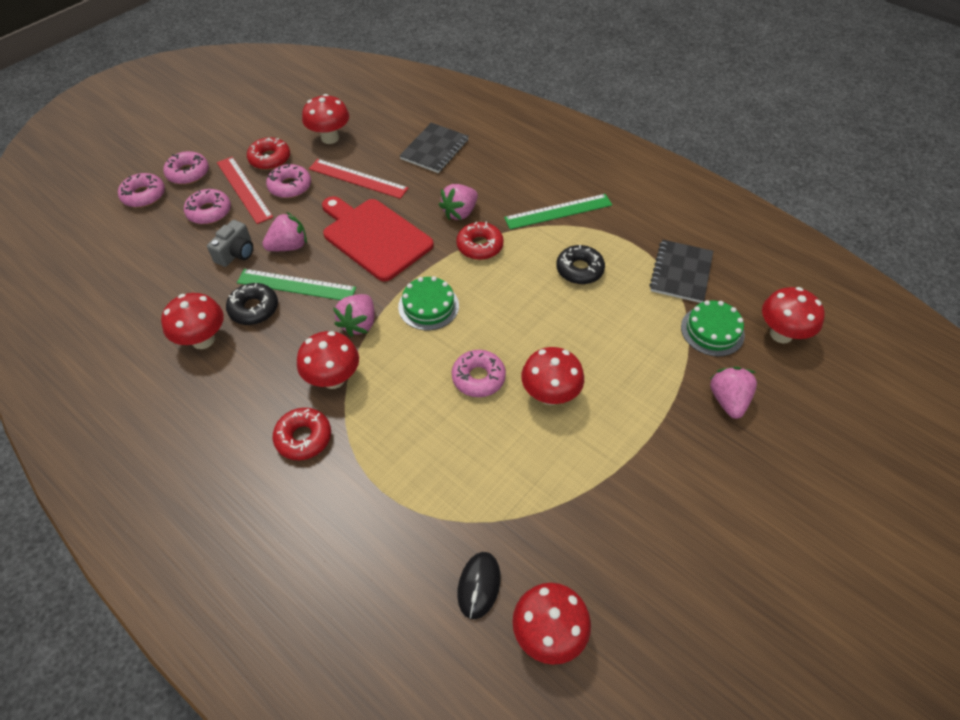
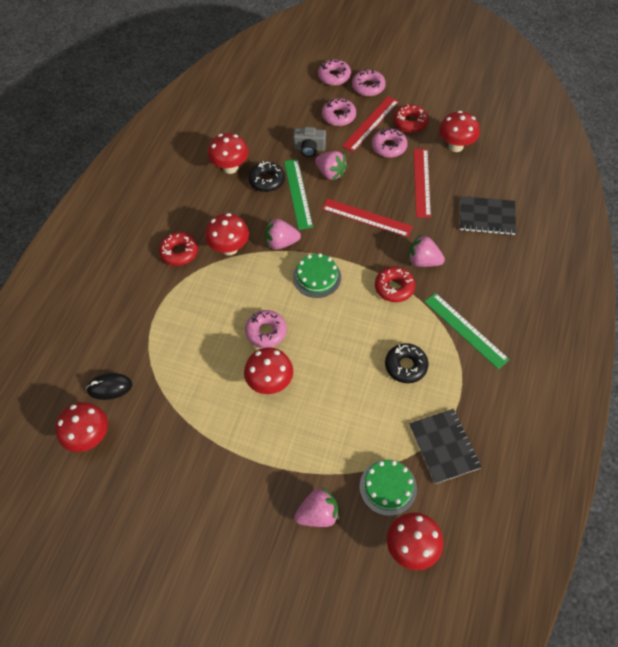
camera: 70 degrees right, 5 degrees up
(374, 237) = (366, 217): red cutting board -> red ruler
(681, 273) = (444, 446): black notebook -> black notebook turned 75 degrees clockwise

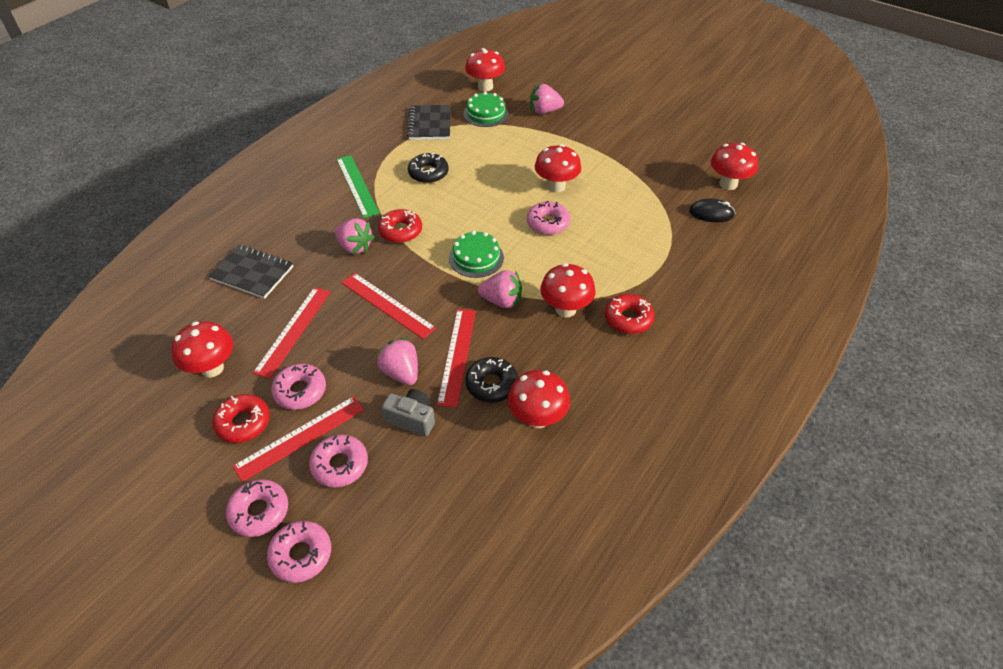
camera: 165 degrees left, 10 degrees down
(297, 193) = (457, 356): green ruler -> red ruler

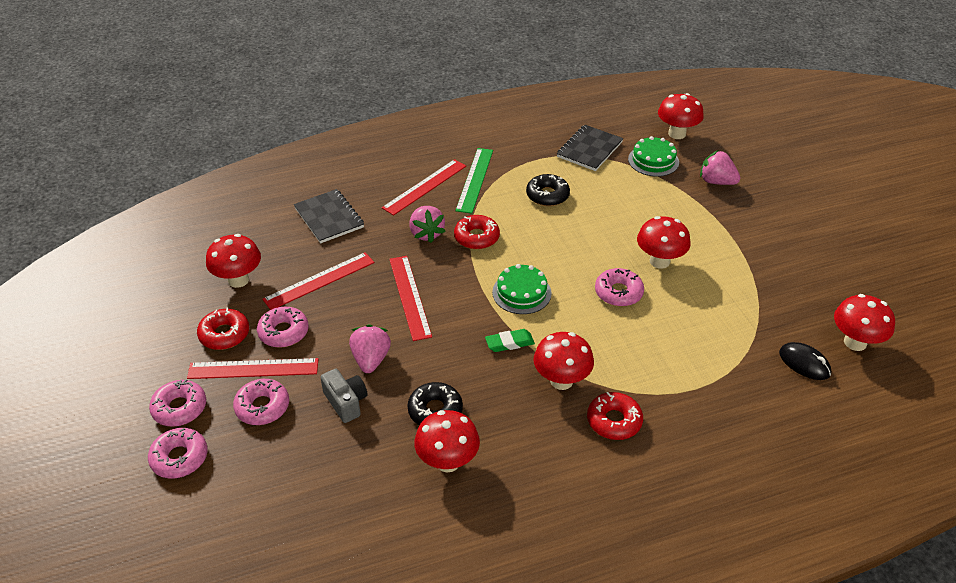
camera: 35 degrees right, 5 degrees down
(457, 356) = (428, 370): red ruler -> red ruler (425, 187)
(502, 301) = (509, 343): pink strawberry -> green eraser

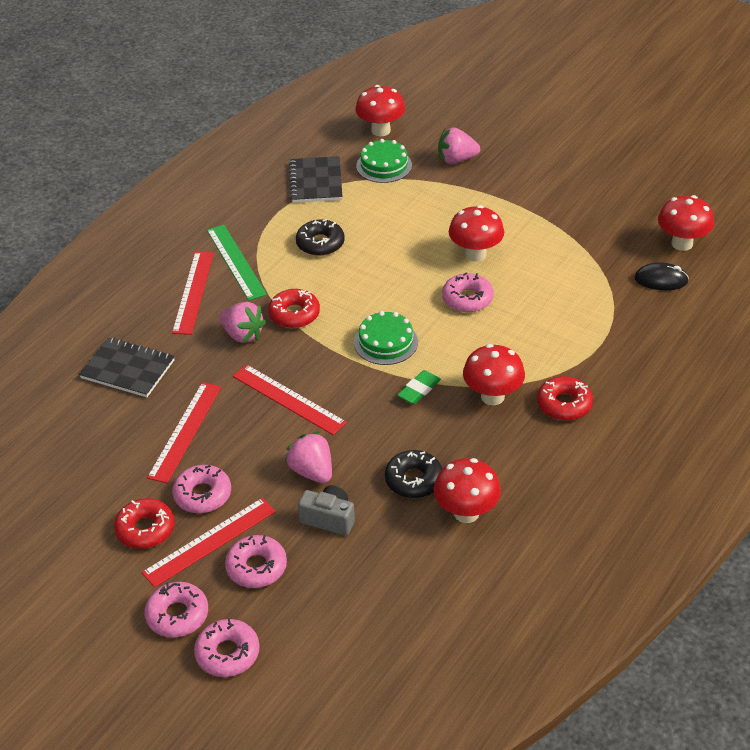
camera: 35 degrees left, 0 degrees up
(238, 280) = (101, 474): red mushroom -> none

